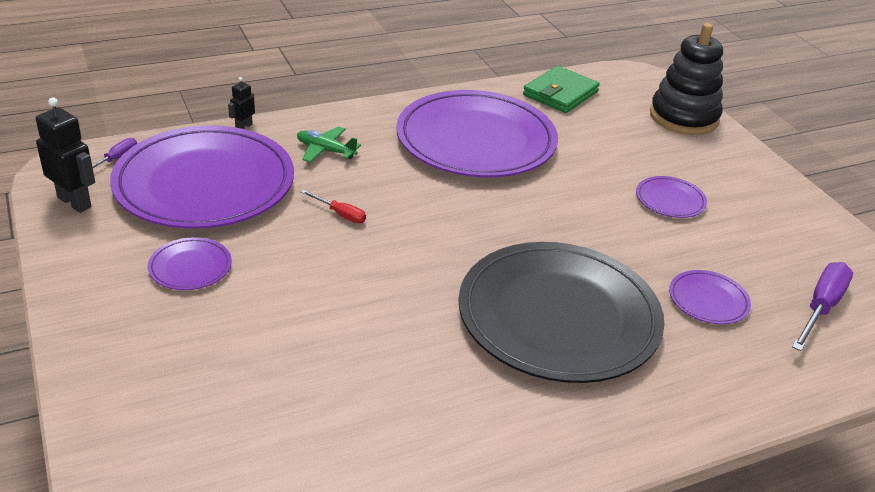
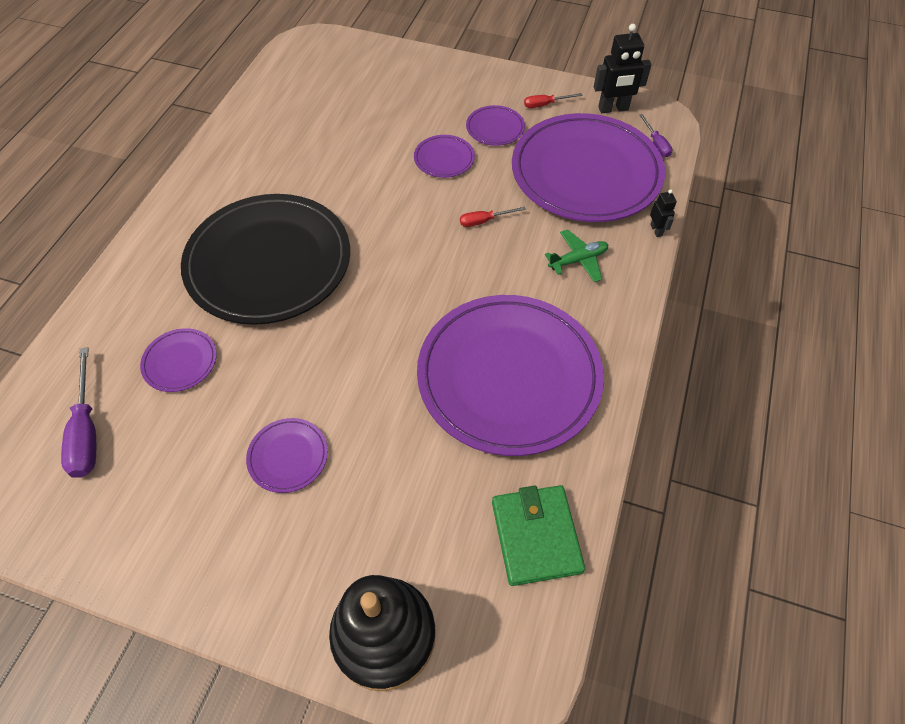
camera: 135 degrees right, 20 degrees up
(109, 249) = (545, 104): none -> red screwdriver
(281, 279) = (444, 159): none -> purple plate

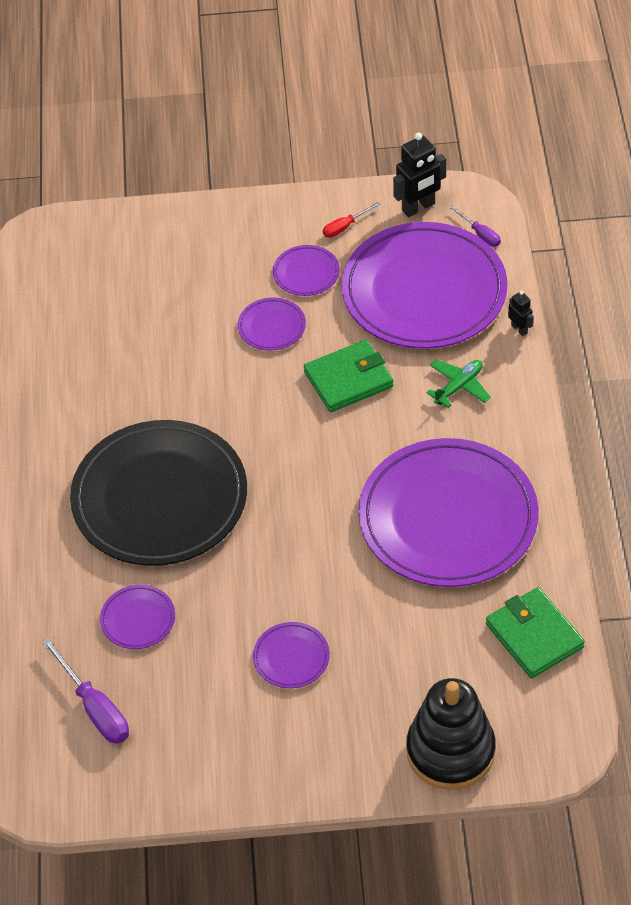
camera: 20 degrees left, 5 degrees down
(484, 221) = (348, 379): red screwdriver -> green wallet

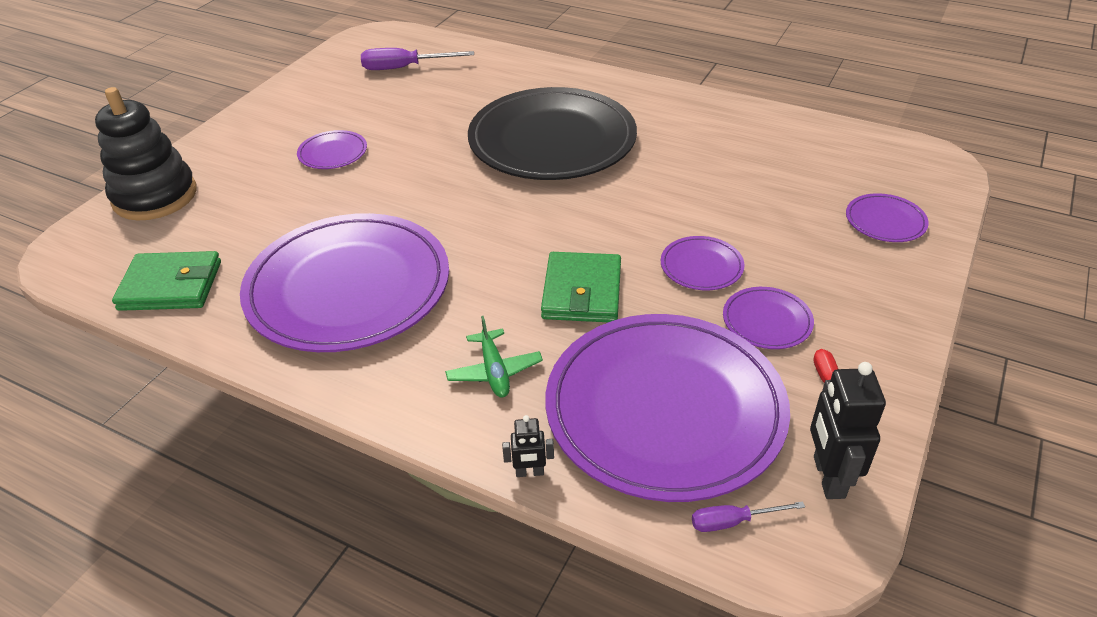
camera: 120 degrees right, 10 degrees down
(138, 619) = (452, 101): purple plate -> purple plate (885, 221)

